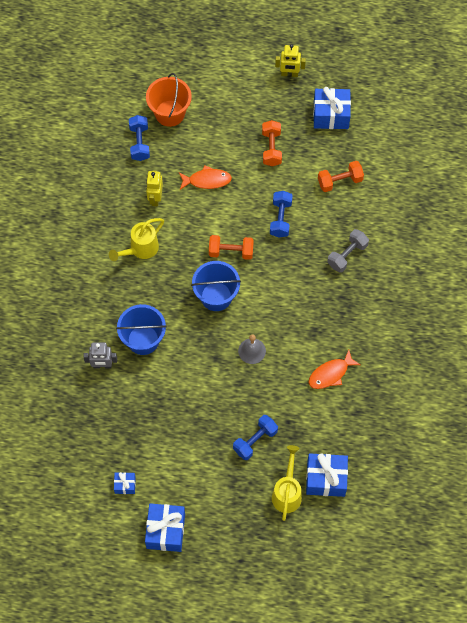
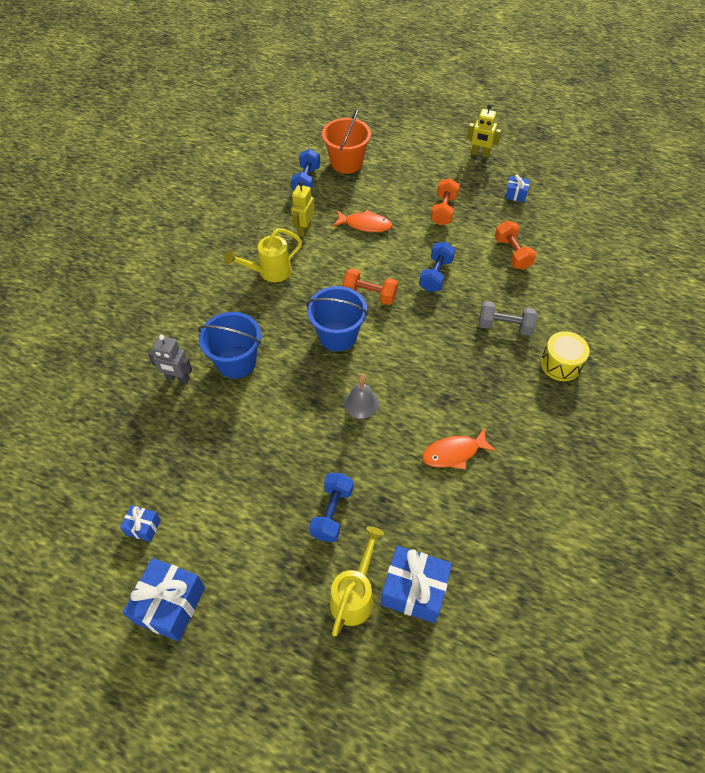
camera: 15 degrees right, 10 degrees down
(255, 441) = (332, 513): blue dumbbell -> blue dumbbell turned 45 degrees counterclockwise
(331, 115) = (516, 194): blue gift -> blue gift, size x0.52
(340, 181) = (512, 253): orange dumbbell -> orange dumbbell turned 75 degrees clockwise
(347, 255) = (505, 326): grey dumbbell -> grey dumbbell turned 45 degrees clockwise
(396, 279) = (560, 364): none -> yellow drum

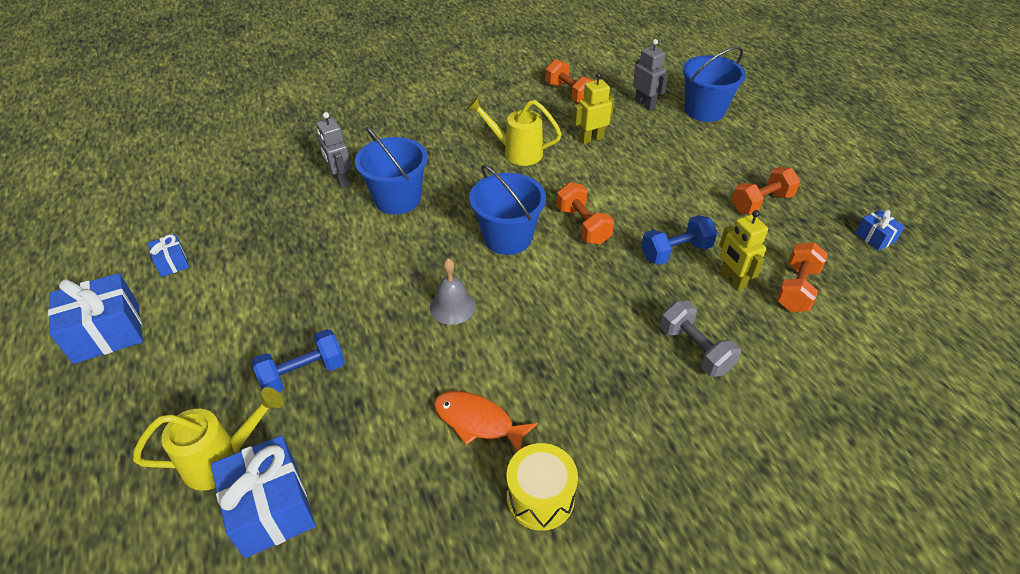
camera: 45 degrees right, 10 degrees down
(249, 203) = (569, 93): none -> orange dumbbell
(306, 181) = (645, 104): blue dumbbell -> grey robot
(346, 163) = (704, 110): orange bucket -> blue bucket
(365, 225) = (656, 168): orange fish -> none
(480, 154) = (874, 177): yellow robot -> yellow robot (732, 279)
(560, 364) = (717, 437): yellow drum -> yellow drum (540, 497)

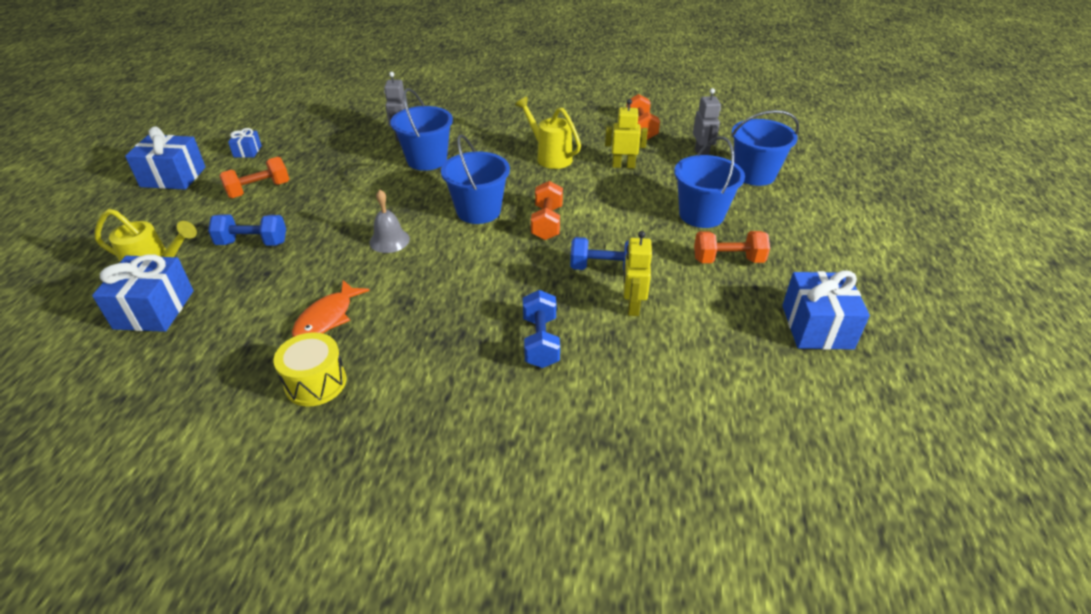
camera: 30 degrees right, 5 degrees down
(478, 421) = (327, 318): orange fish -> orange fish turned 120 degrees counterclockwise
(695, 349) = (540, 341): grey dumbbell -> blue dumbbell
(701, 166) = (701, 215): none -> blue bucket
(796, 289) = (686, 335): orange dumbbell -> orange dumbbell (259, 190)
(875, 237) = (817, 327): blue gift -> blue gift, size x1.93

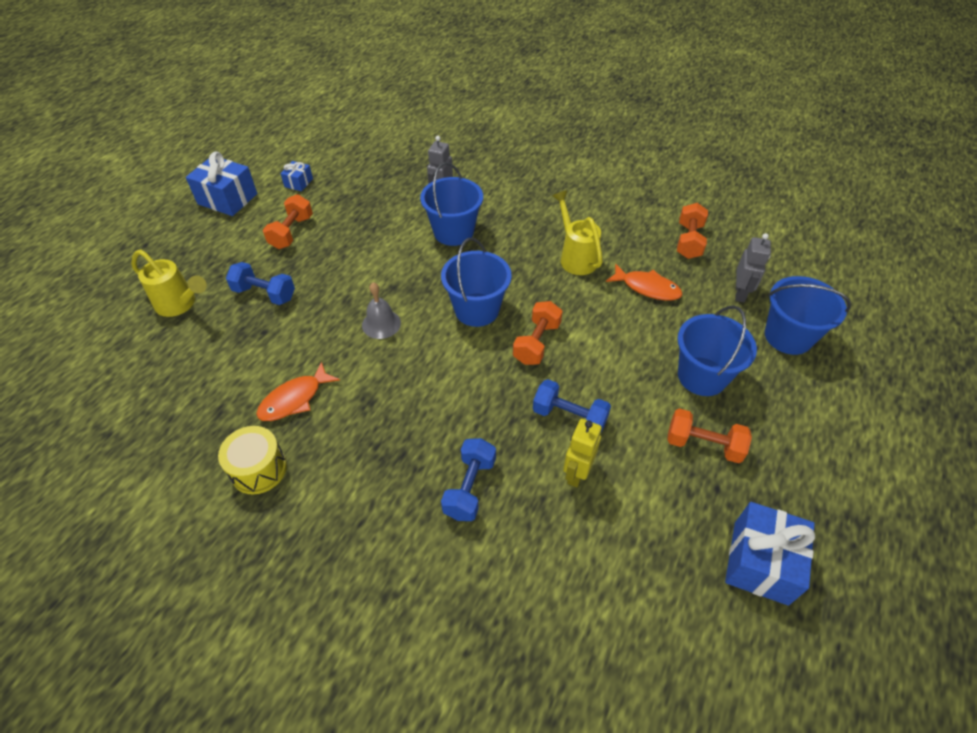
camera: 20 degrees right, 10 degrees up
(154, 309) = (163, 347): blue gift -> none
(259, 190) = (292, 232): orange dumbbell -> orange dumbbell turned 60 degrees counterclockwise
(623, 165) = (647, 288): yellow robot -> orange fish

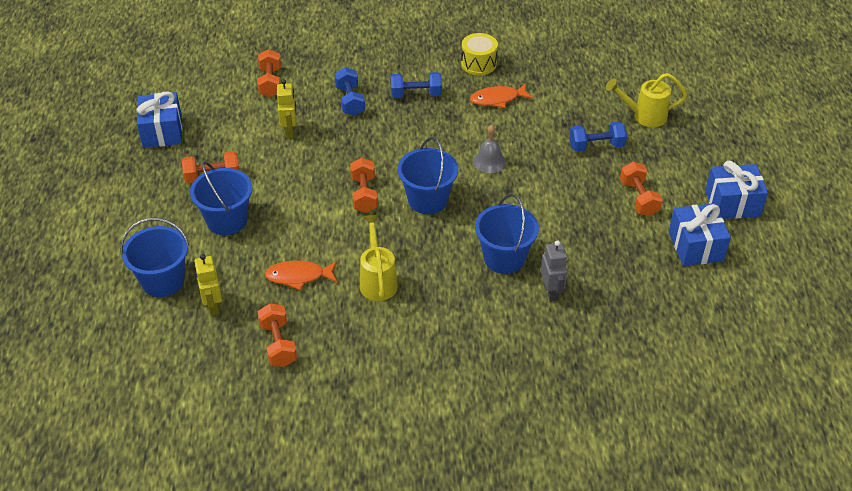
camera: 150 degrees right, 5 degrees down
(294, 399) = (497, 99): orange fish -> orange fish turned 120 degrees counterclockwise
(298, 183) = (695, 246): blue gift -> blue gift, size x1.93
(563, 587) = (270, 83): none -> orange dumbbell
(569, 417) = (311, 158): blue dumbbell -> blue dumbbell (416, 95)
(575, 257) = (378, 280): yellow watering can -> yellow watering can turned 135 degrees counterclockwise
(740, 293) = (213, 306): grey robot -> yellow robot

